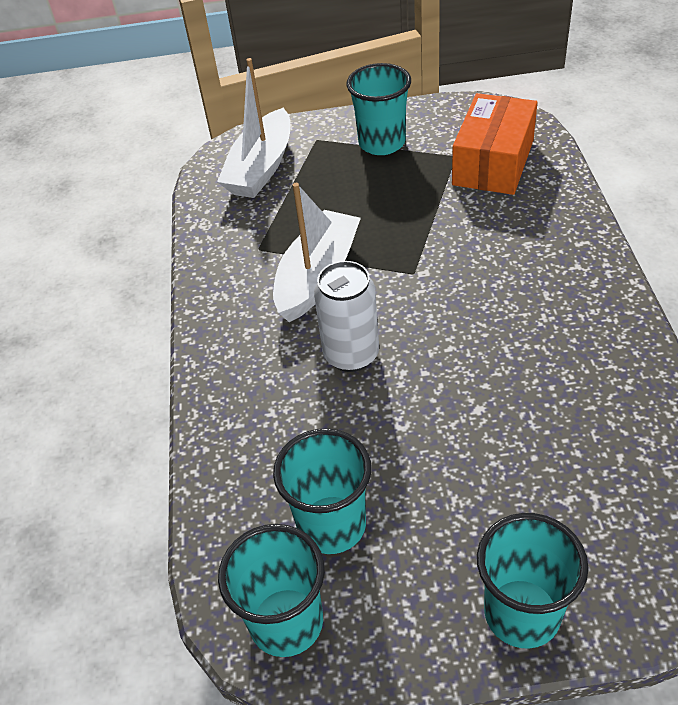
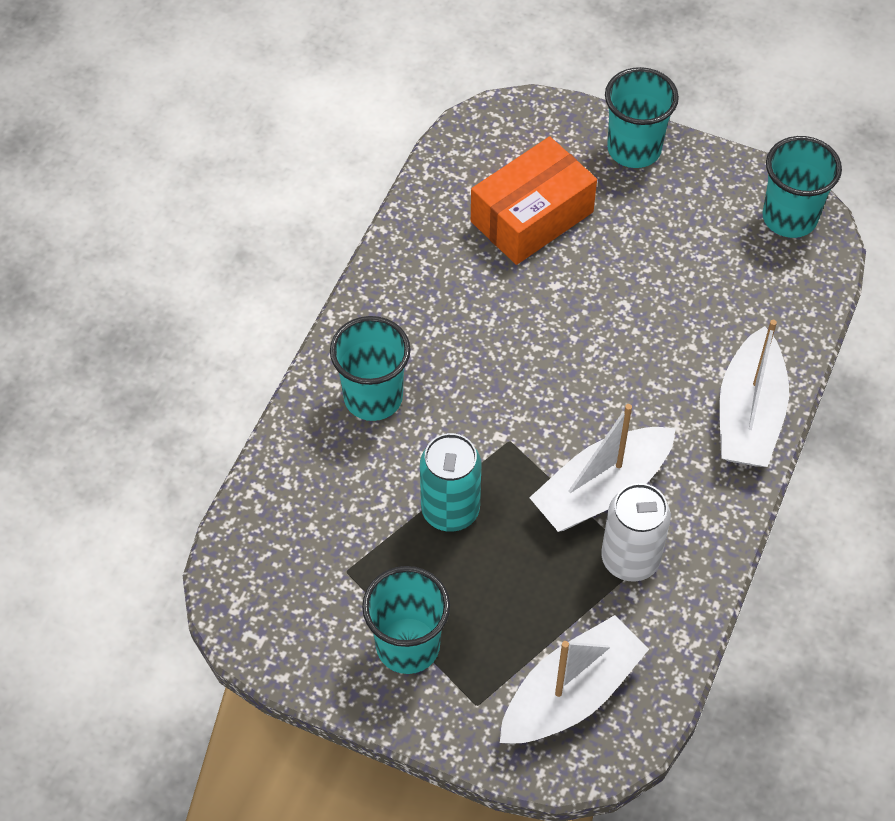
camera: 155 degrees left, 10 degrees up
(227, 387) = (749, 414): none -> white boat
(332, 525) = (724, 260): turquoise cup -> turquoise cup (373, 397)
(351, 355) = (624, 387): white can -> white can (630, 559)
(418, 214) = (450, 510): none -> turquoise can
(493, 162) = (317, 535): orange box -> orange box (532, 217)

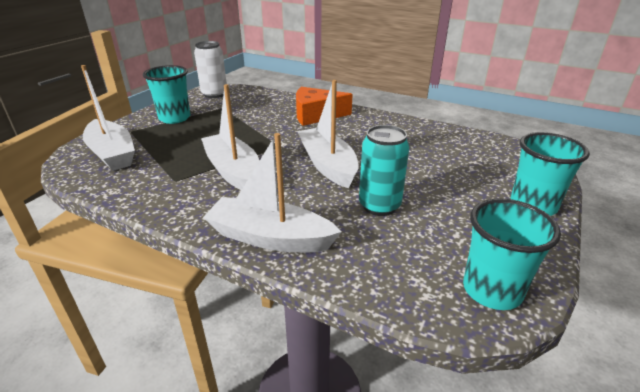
camera: 95 degrees right, 25 degrees down
(373, 397) = (316, 115): turquoise cup -> orange cheese
(450, 510) = (242, 129): turquoise can -> turquoise can (379, 206)
(532, 217) = (448, 161): orange box -> none
(564, 366) = (327, 165): none -> white boat
(630, 559) = (180, 177): white can -> white can (214, 94)

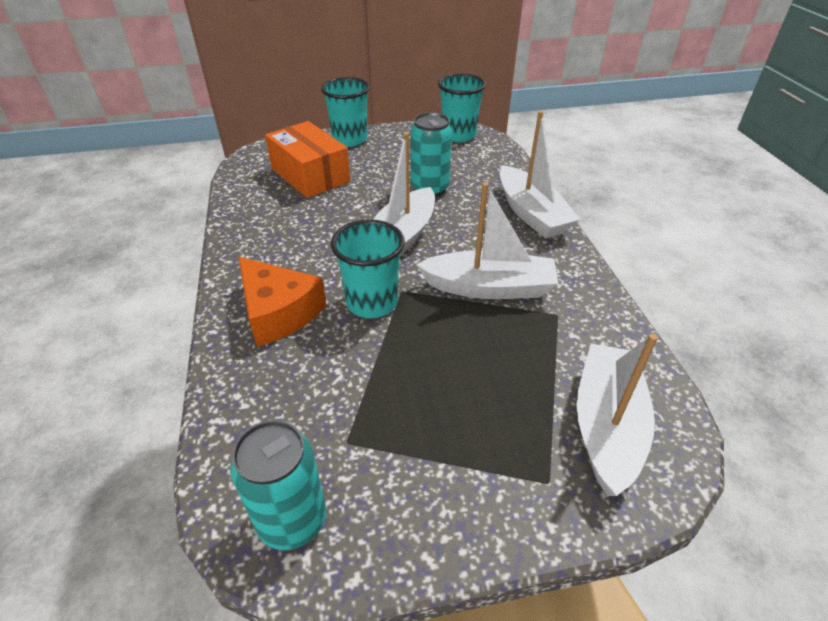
camera: 130 degrees left, 10 degrees up
(174, 118) = (449, 470): turquoise cup -> turquoise cup (372, 303)
(214, 94) = (292, 520): white can -> turquoise can
(233, 171) = (489, 287): white boat -> white boat turned 105 degrees counterclockwise
(465, 163) = (310, 175): none -> orange box

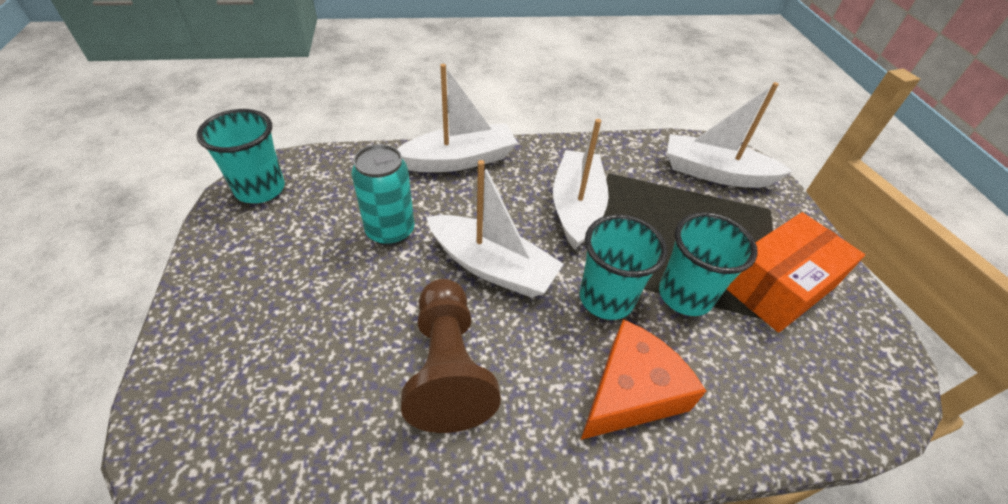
camera: 90 degrees left, 5 degrees up
(292, 520) = (866, 360): turquoise can -> none
(308, 224) = (448, 367): none -> brown pawn
(310, 175) = (306, 371): orange box -> orange box (778, 286)
(350, 139) = (204, 315): turquoise cup -> turquoise cup (685, 295)

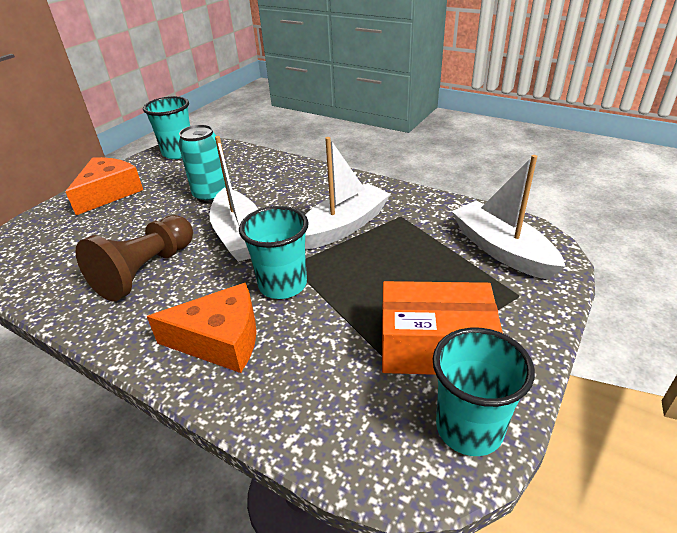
camera: 45 degrees right, 10 degrees down
(237, 291) = (109, 193): none -> orange cheese
(459, 160) = (303, 173): white boat -> none
(685, 295) = (342, 311): turquoise cup -> turquoise cup (469, 428)

